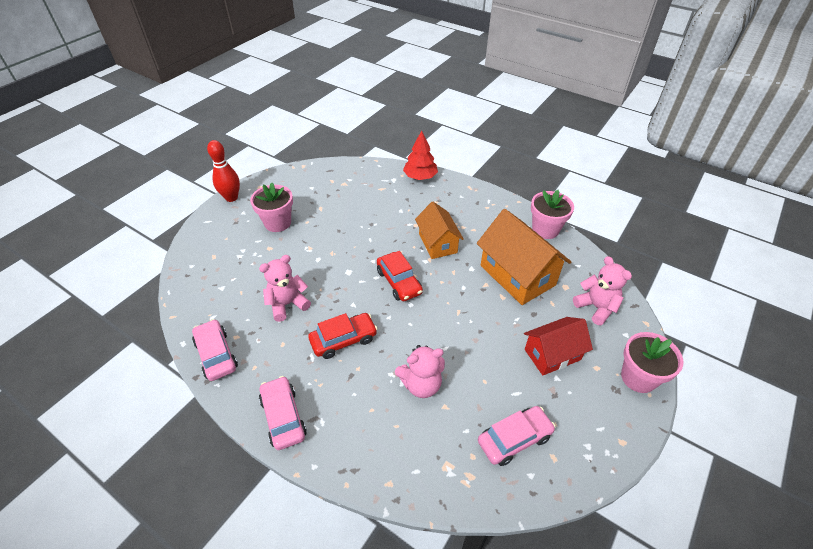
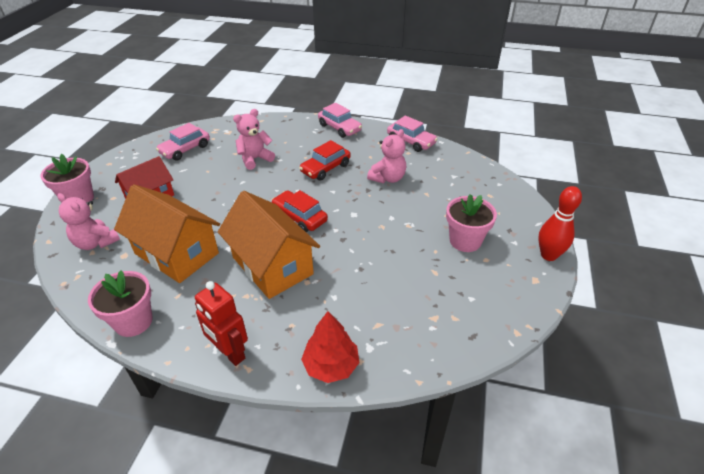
camera: 160 degrees right, 5 degrees down
(438, 243) = (272, 266): orange house -> orange house, size x1.57
(479, 196) = (230, 353): none -> red robot

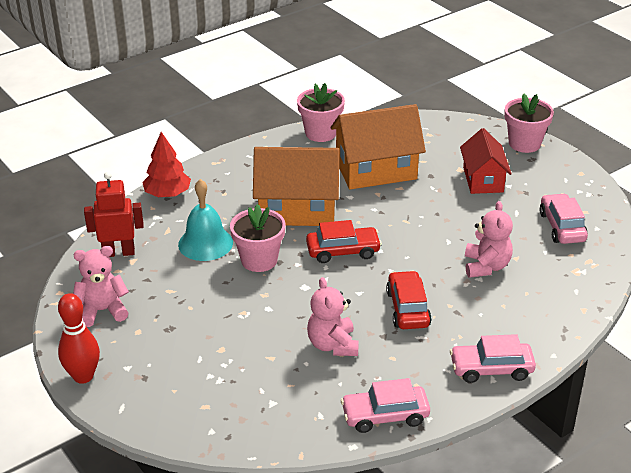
camera: 130 degrees right, 5 degrees down
(96, 242) = (440, 138): pink teddy bear -> pink teddy bear (102, 311)
(230, 353) = (237, 160): red robot -> red robot (119, 252)
(367, 289) = (205, 243): none -> turquoise bell
(465, 241) = (174, 334): pink flower pot -> pink flower pot (259, 260)

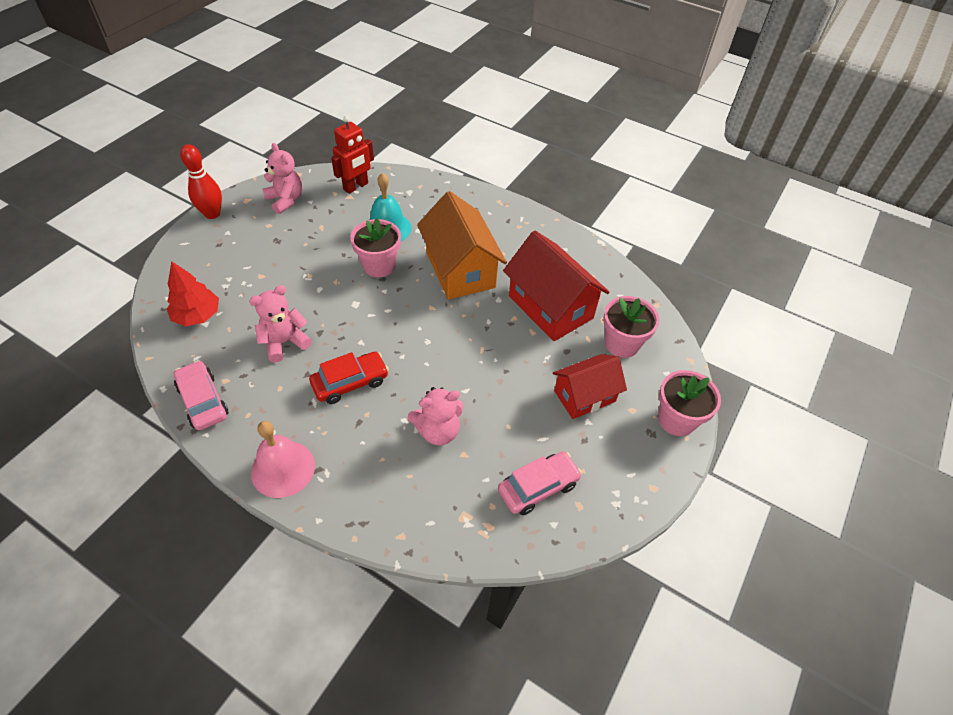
camera: 65 degrees right, 15 degrees up
(119, 252) = (356, 186): red robot -> red robot turned 75 degrees clockwise
(167, 194) = (441, 188): red tree -> red tree (197, 316)
(320, 133) = (585, 253): pink flower pot -> pink flower pot (622, 344)
(343, 251) = (414, 315): red car -> none
(376, 170) = (550, 307): orange house -> red house
(491, 369) = (283, 468): pink car -> pink bell

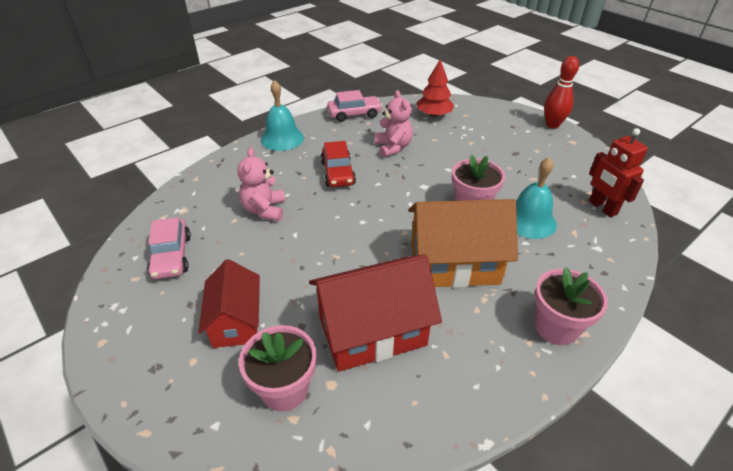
camera: 110 degrees right, 10 degrees down
(283, 468) = (282, 138): pink bell -> turquoise bell
(285, 200) = (574, 162): pink teddy bear -> none
(676, 420) = (150, 403): pink flower pot -> pink flower pot (556, 327)

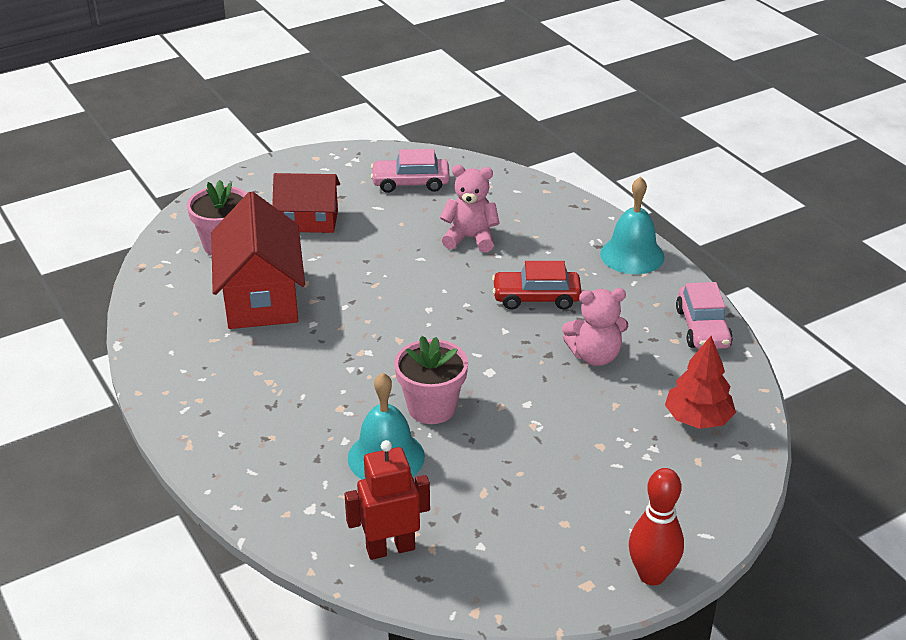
camera: 100 degrees right, 5 degrees down
(454, 264) = (329, 369): orange house -> none
(556, 327) = (207, 425): pink flower pot -> none

